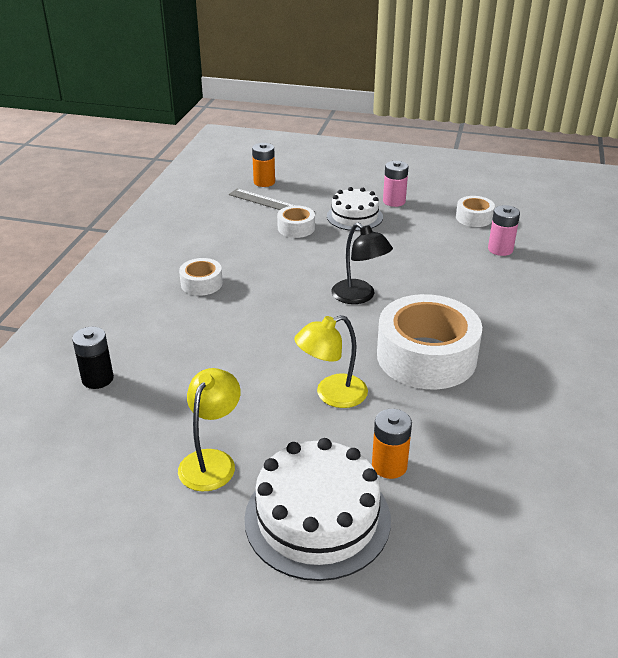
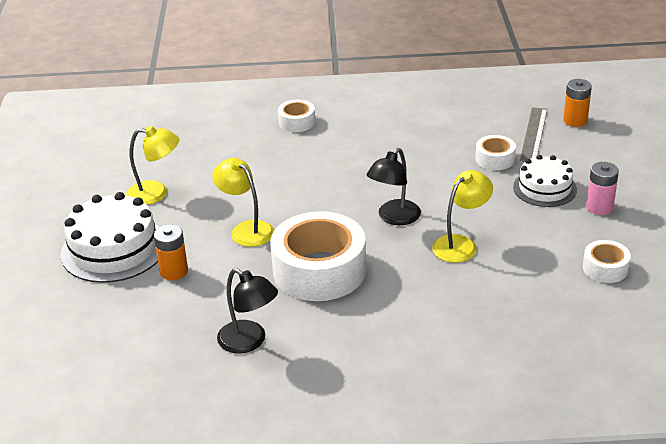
camera: 75 degrees right, 0 degrees up
(97, 379) = (224, 125): black battery -> none
(201, 283) = (367, 134): white tape -> white tape (297, 122)
(417, 271) = (461, 244): none -> yellow lamp
(500, 249) = (544, 295): pink battery -> none
(532, 423) = (249, 342): none -> black lamp

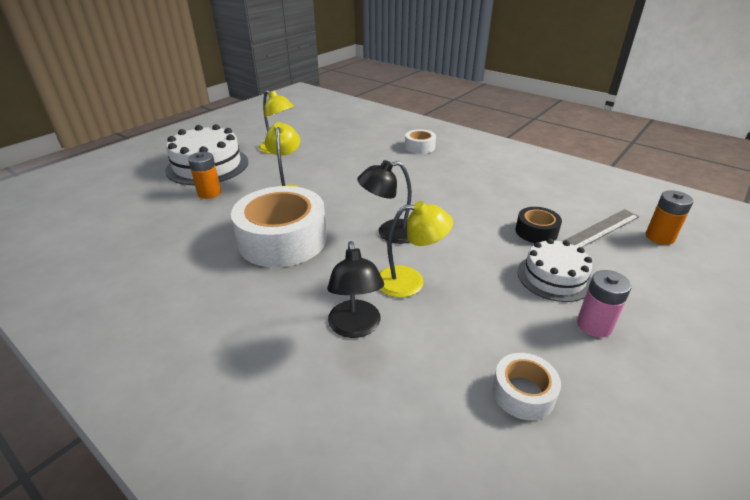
camera: 40 degrees right, 0 degrees up
(249, 342) = (163, 260): black lamp -> black lamp (355, 327)
(495, 159) = (536, 232): white tape -> black tape

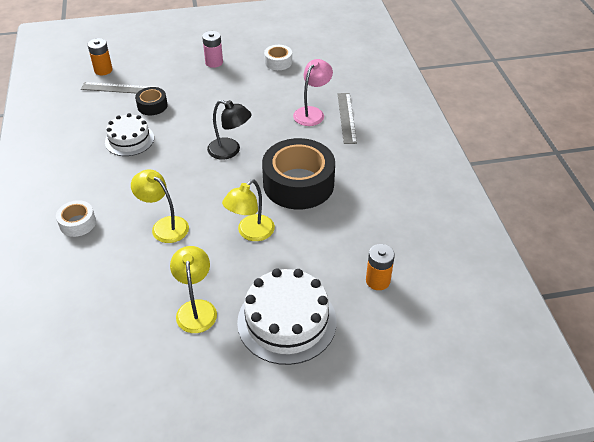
camera: 140 degrees left, 10 degrees up
(209, 193) = (313, 270): orange battery -> orange battery (378, 281)
(282, 239) = (298, 184): white tape -> black tape
(298, 349) = (346, 117): none -> grey ruler
(355, 327) = (312, 112): black lamp -> pink lamp
(410, 281) = (259, 118): yellow lamp -> yellow lamp (164, 226)
(554, 277) = (191, 84): white cake -> white cake (129, 140)

